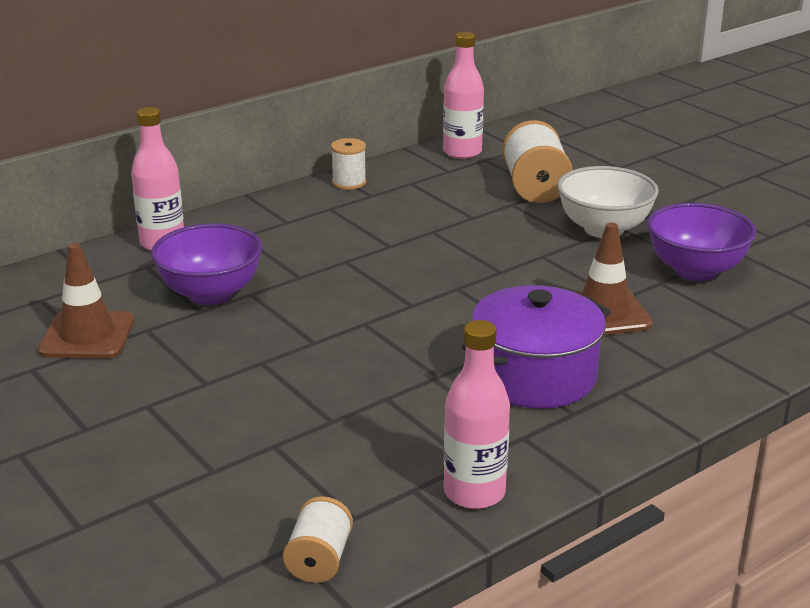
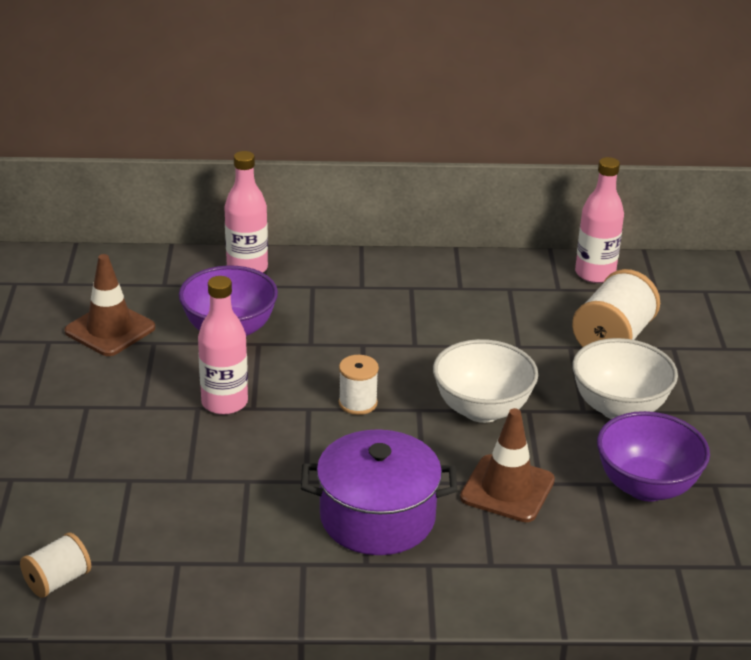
camera: 35 degrees right, 5 degrees up
(349, 183) = (457, 267): white spool -> white spool (358, 403)
(474, 493) = (213, 588): pink bottle -> pink bottle (224, 402)
(507, 268) = (482, 409): none -> white bowl

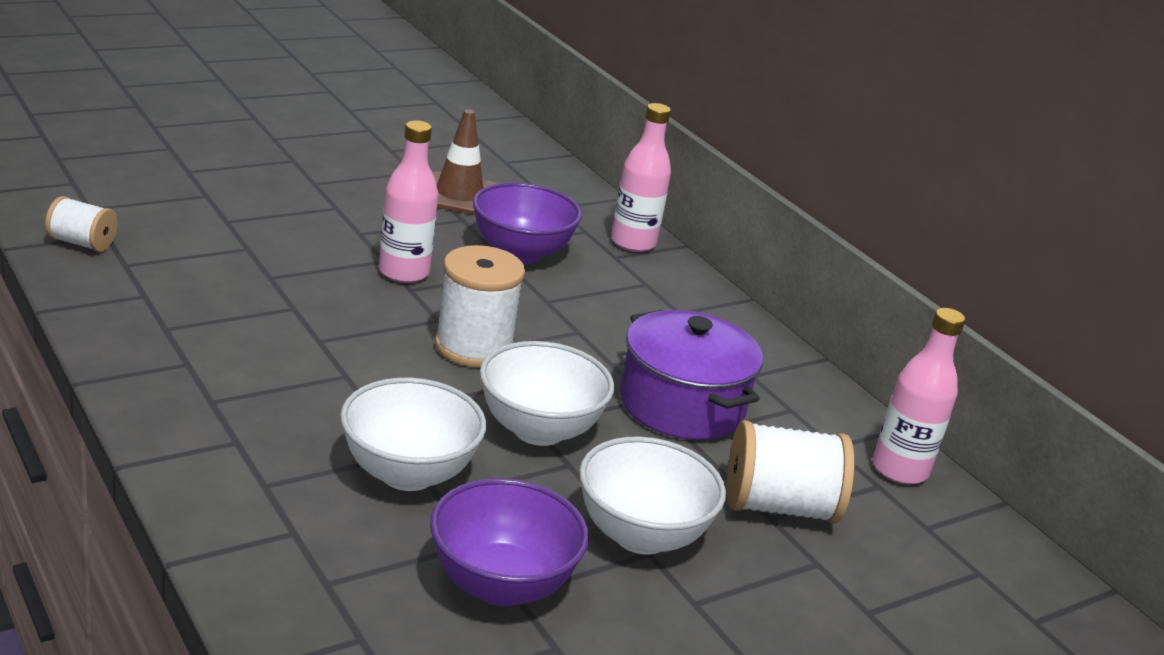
camera: 55 degrees right, 5 degrees down
(358, 403) = (473, 347): white spool -> white spool, size x1.71
(377, 517) = (291, 394): purple pot -> purple pot (681, 405)
(507, 489) = (408, 473): brown traffic cone -> white bowl

